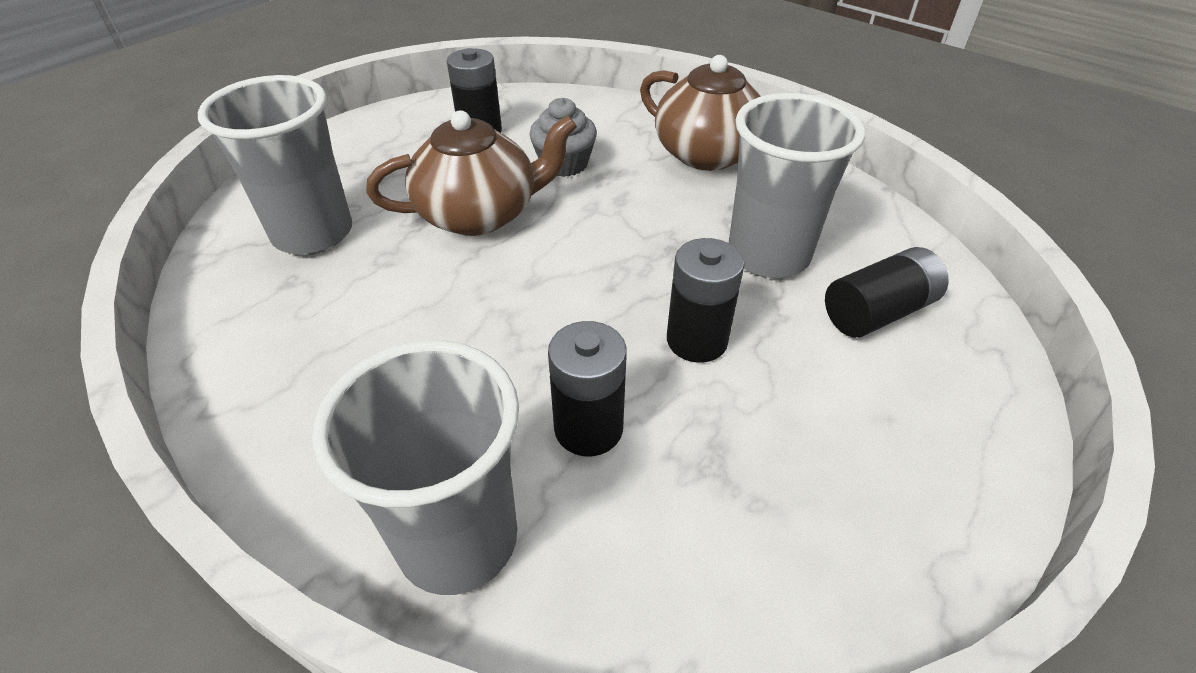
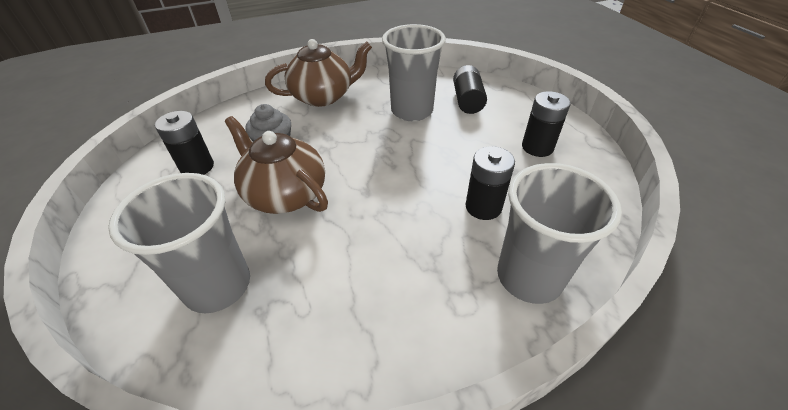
camera: 60 degrees left, 0 degrees up
(480, 214) = (285, 194): brown teapot -> brown teapot turned 60 degrees counterclockwise
(696, 340) = (450, 152): black battery -> black battery (537, 147)

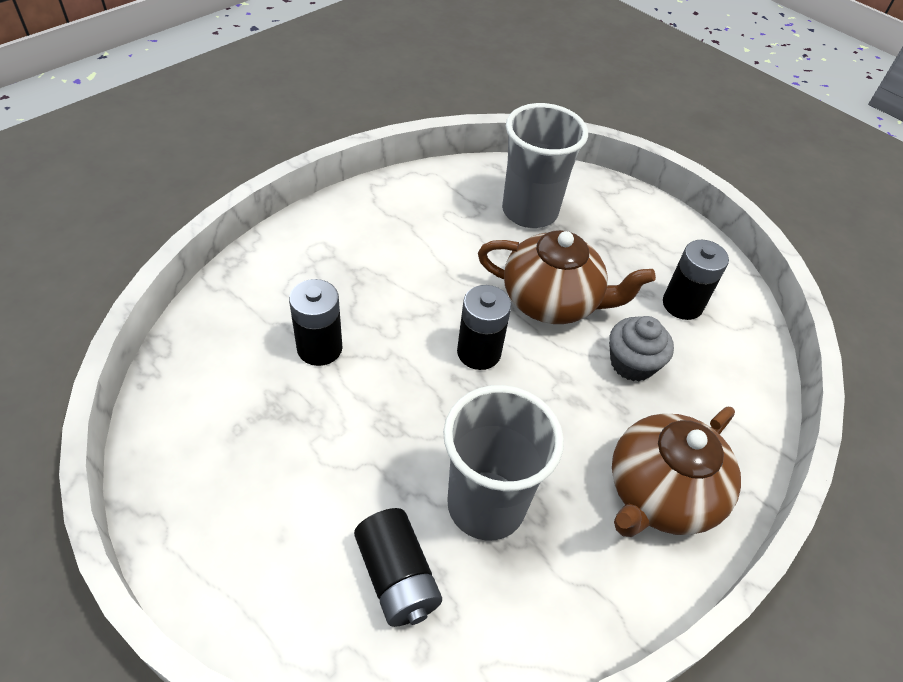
camera: 150 degrees right, 5 degrees up
(529, 277) = (261, 285): grey cup -> none
(537, 147) = (253, 479): black battery -> black battery (479, 352)

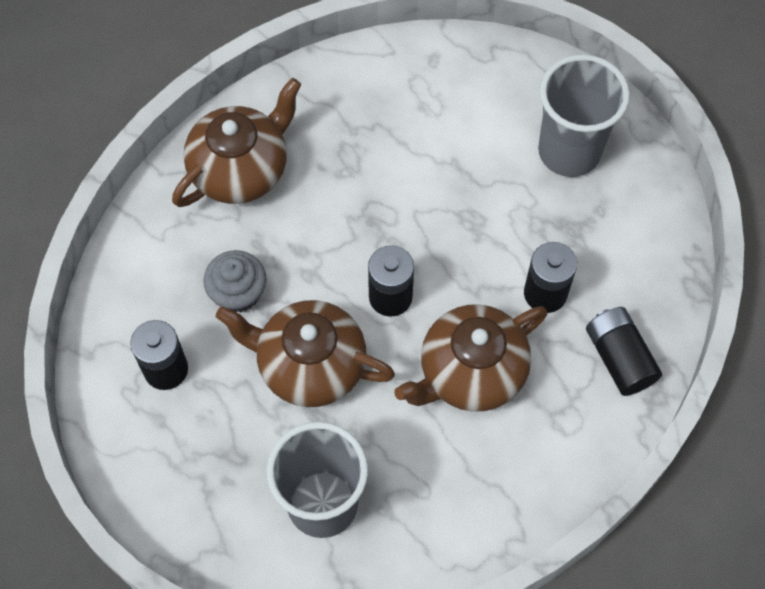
camera: 175 degrees left, 15 degrees up
(397, 577) = (454, 103): black battery -> black battery (619, 358)
(403, 288) = (470, 372): none -> brown teapot
(486, 505) = (387, 155): grey cup -> grey cup (569, 151)

